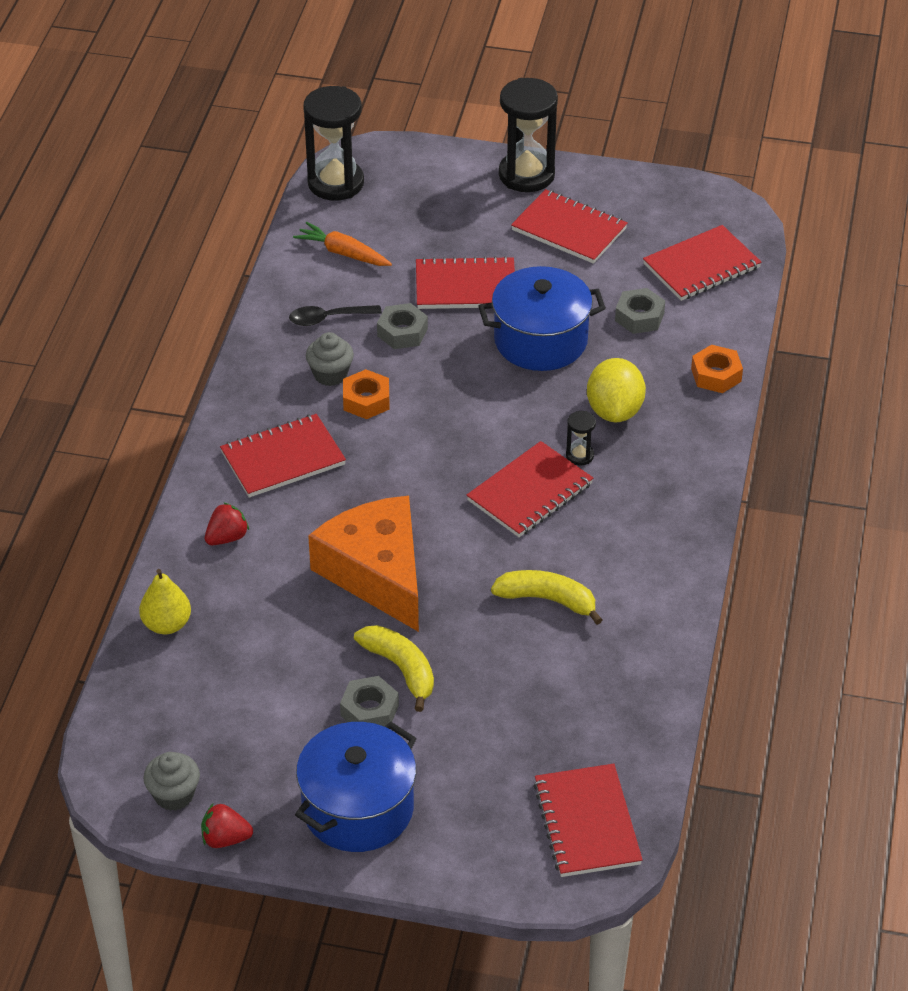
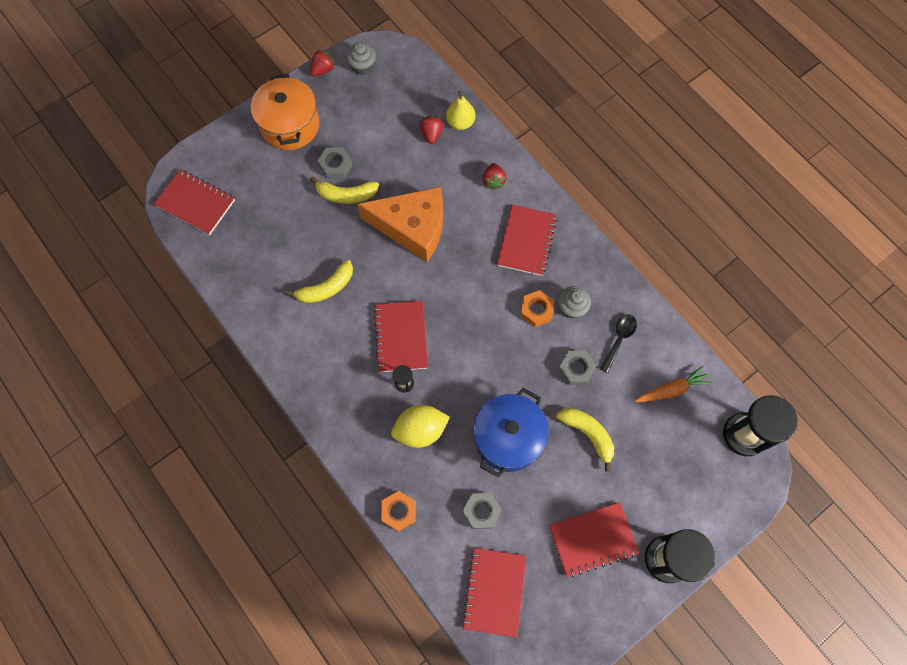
camera: 130 degrees right, 25 degrees up
(215, 642) = (431, 134): none -> red strawberry
(358, 808) = (290, 125): blue pot -> orange pot
(465, 286) = (588, 434): red notebook -> yellow banana
(614, 410) = (420, 430): yellow lemon -> yellow lemon turned 60 degrees counterclockwise

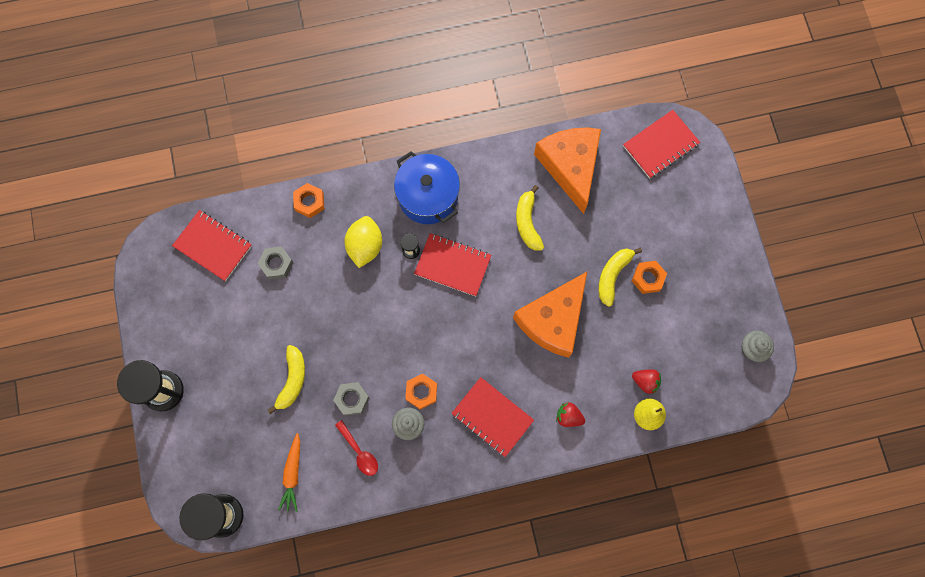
camera: 115 degrees right, 5 degrees up
(251, 273) = (570, 166): none -> orange cheese
(290, 125) = (710, 255): orange pot -> none
(323, 70) = (763, 309): red strawberry -> none
(335, 166) = (648, 278): grey nut -> orange nut
(508, 438) = (323, 313): blue pot -> blue pot (428, 196)
(588, 434) = (292, 380): yellow banana -> yellow banana turned 60 degrees counterclockwise
(592, 539) = (210, 340): red notebook -> none
(619, 339) = (359, 452): black spoon -> red spoon

